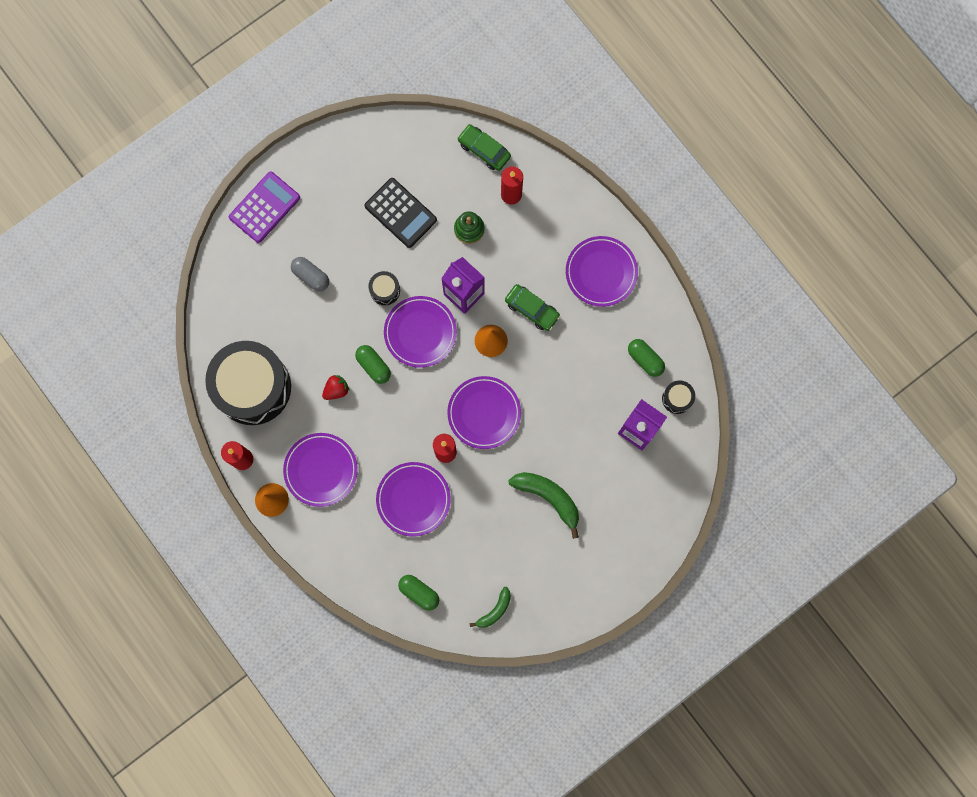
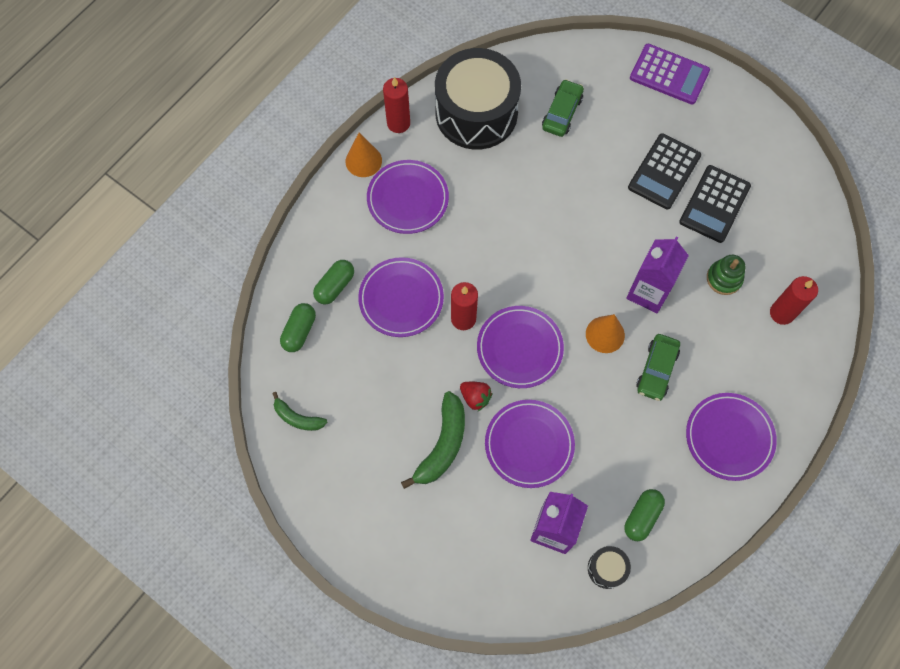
camera: 75 degrees right, 10 degrees down
(311, 276) = (612, 136): grey capsule -> none
(336, 390) = (498, 191): red strawberry -> red strawberry (475, 397)
(358, 244) = (664, 172): none -> black calculator
(373, 366) = (536, 221): green capsule -> green capsule (335, 286)
(385, 290) = (623, 211): black drum -> none
(420, 332) = (588, 258): purple plate -> purple plate (529, 444)
(484, 150) = (821, 271): green car -> green car (562, 113)

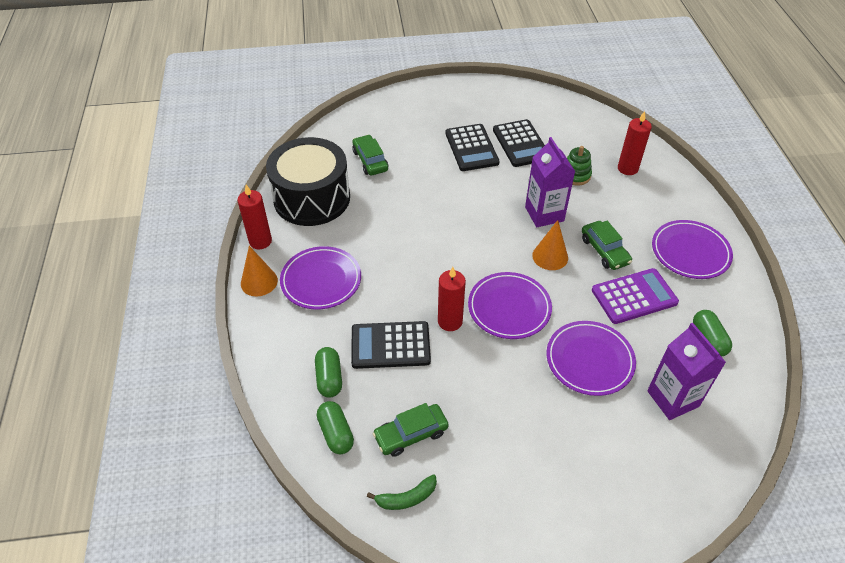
camera: 45 degrees left, 20 degrees down
(345, 378) = (411, 434): none -> green car
(401, 299) = (390, 345): purple plate -> black calculator
(442, 444) = (535, 414): green banana -> none
(475, 397) = (519, 363): red strawberry -> none
(607, 568) = (733, 390): black drum -> none
(669, 75) = (412, 101): purple calculator -> purple calculator (634, 296)

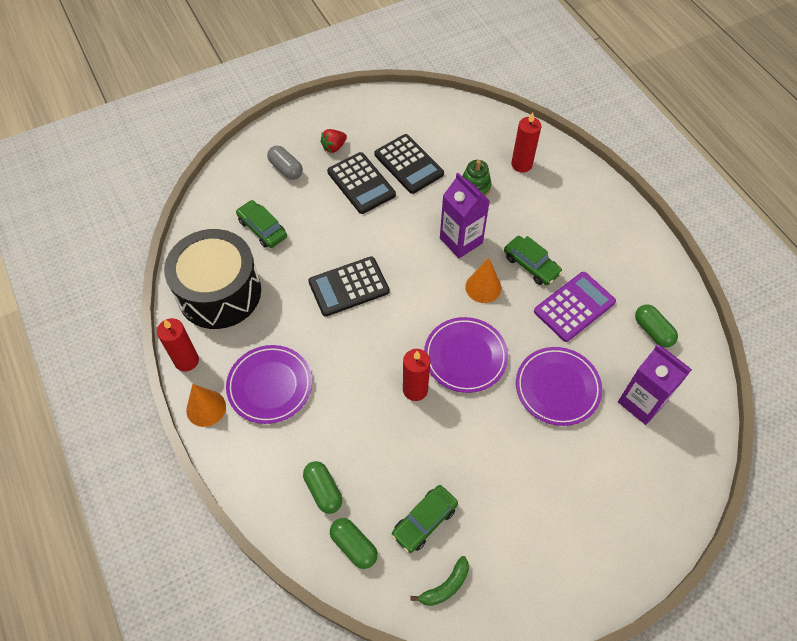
camera: 20 degrees left, 10 degrees up
(390, 345) = (368, 435): black calculator -> black calculator (348, 287)
(410, 122) = (286, 169): none -> grey capsule
(459, 116) = (334, 147): none -> red strawberry
(690, 252) = (608, 242): purple plate -> none

